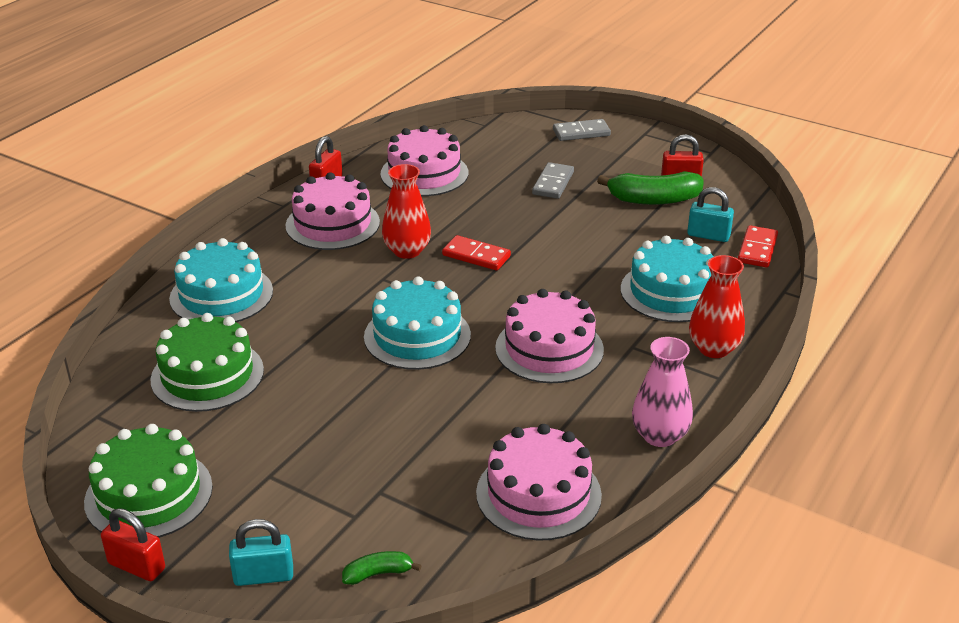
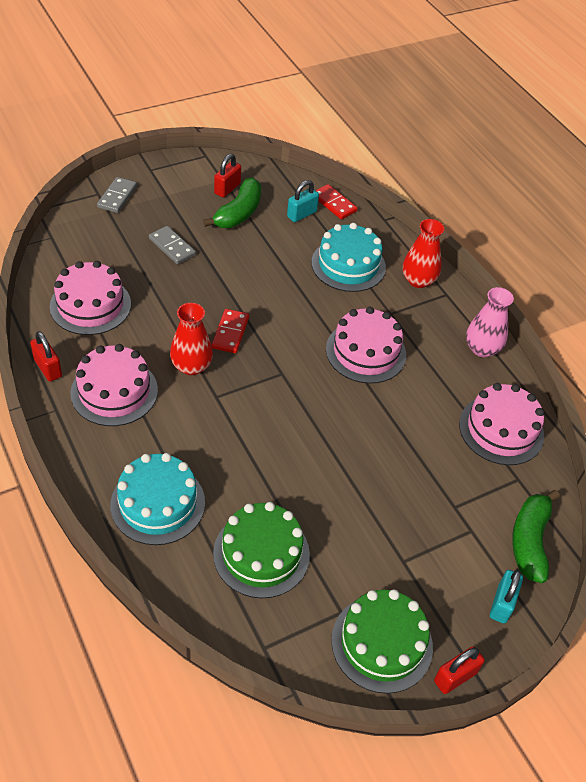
camera: 65 degrees left, 15 degrees up
(378, 573) = (529, 541): green banana -> green banana, size x1.97
(417, 336) = (302, 410): turquoise cake -> none
(476, 256) = (230, 333): red domino -> red domino turned 45 degrees counterclockwise

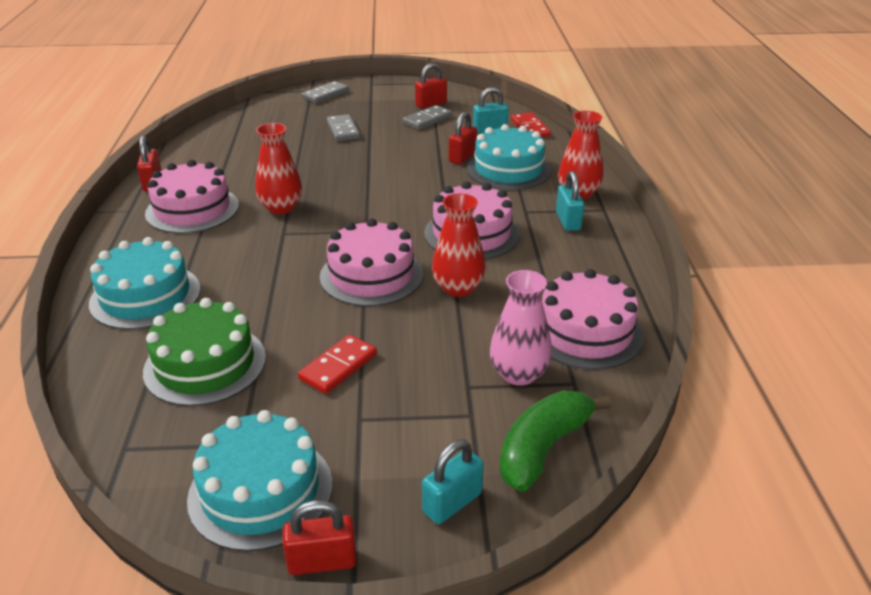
camera: 30 degrees right, 15 degrees down
(90, 305) = (232, 152): pink cake -> pink cake (371, 275)
(230, 333) = (342, 193): red domino -> red domino (338, 366)
(239, 213) = (427, 120): green banana -> grey domino
(301, 258) = (462, 157): none -> red padlock
(382, 643) = (260, 491): green cake -> turquoise cake
(391, 415) = (458, 288): none -> red vase
(428, 316) = (568, 221): none -> turquoise padlock
(482, 348) = (614, 259): pink vase -> pink vase (518, 374)

